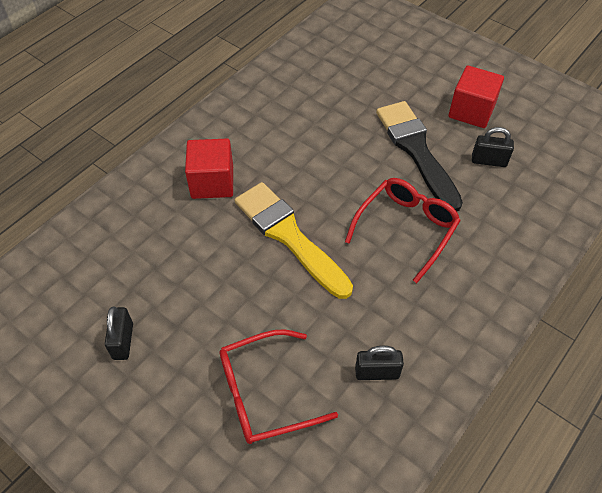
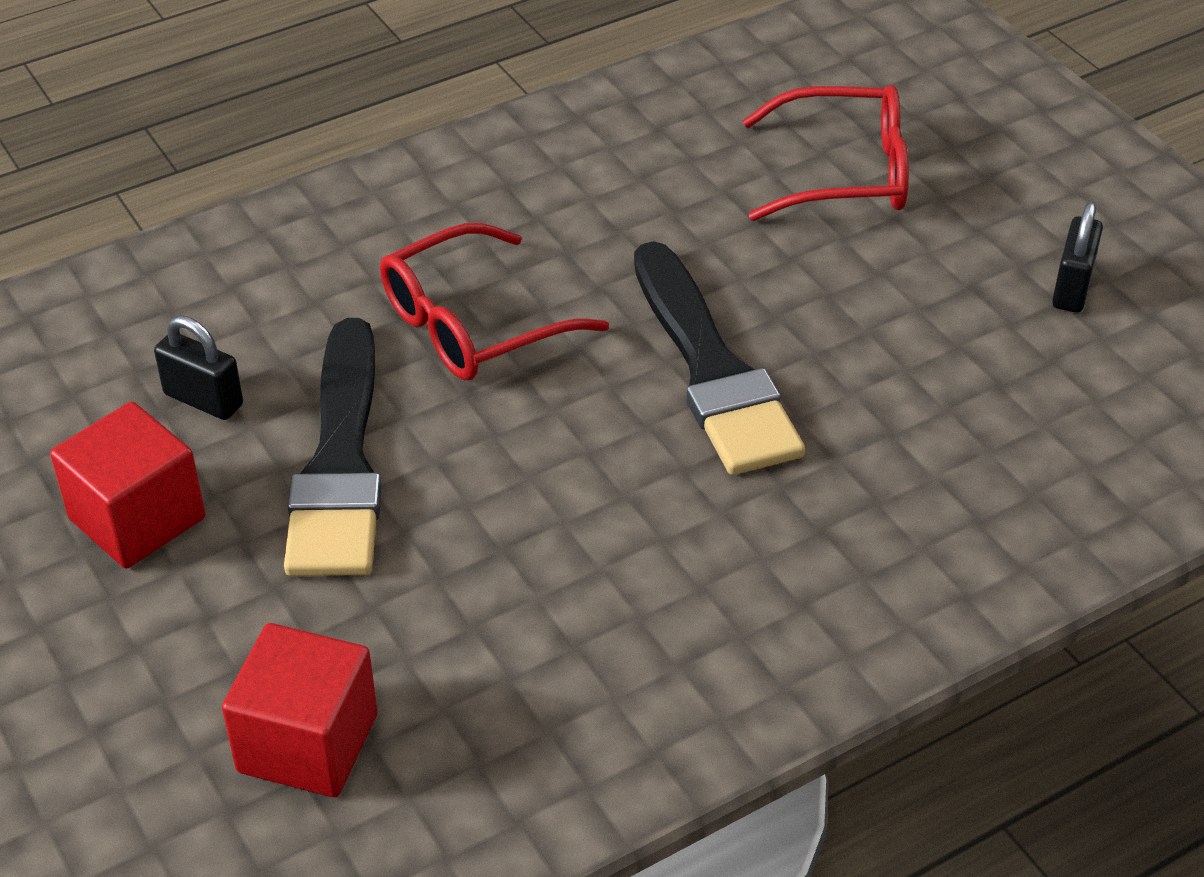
camera: 160 degrees left, 10 degrees down
(212, 182) = (841, 517): red cube -> red cube (307, 743)
(288, 236) = (712, 370): yellow brush -> black brush
(377, 372) = (655, 155): black padlock -> none

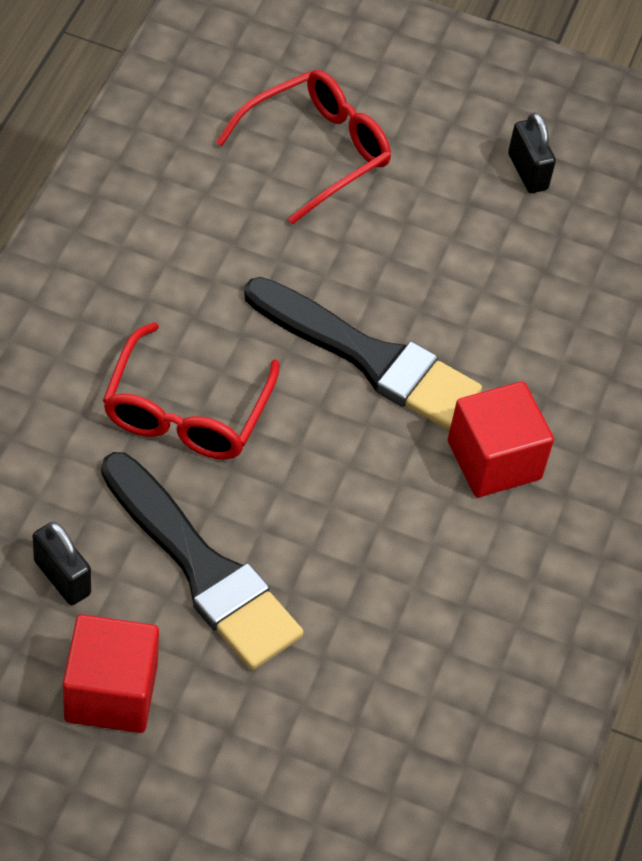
camera: 45 degrees left, 10 degrees up
(203, 400) = (62, 577): black padlock -> black padlock turned 60 degrees clockwise
(307, 743) = (374, 771): red cube -> red cube (494, 460)

